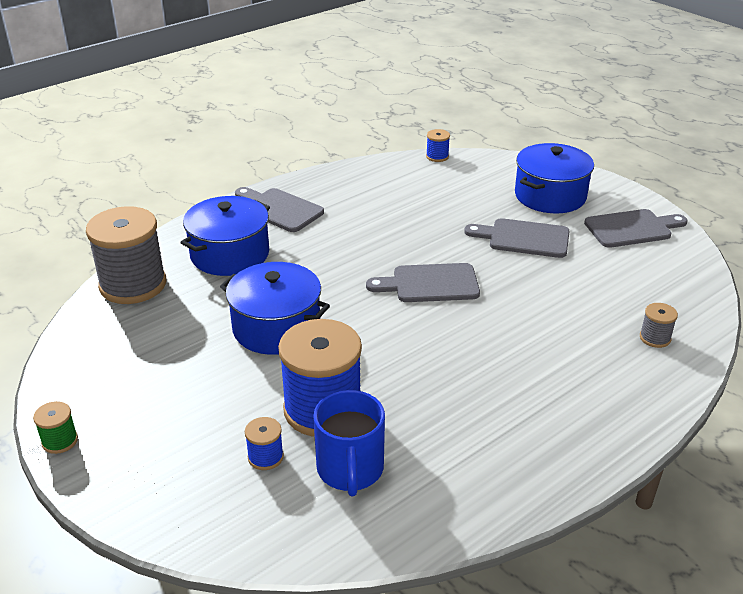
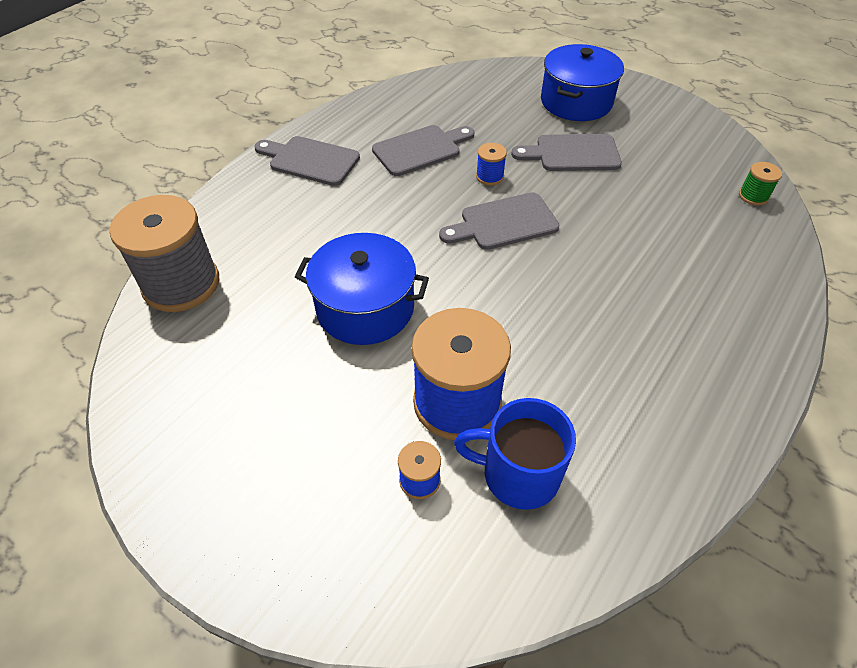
camera: 15 degrees left, 15 degrees up
(60, 441) = (168, 517): green spool -> green spool (753, 196)
(230, 254) = (278, 225): blue pot -> none
(350, 470) = (518, 474): blue mug -> blue mug turned 120 degrees clockwise
(437, 156) = (448, 74): blue spool -> blue spool (489, 176)
(632, 228) = (667, 126): grey cutting board -> grey cutting board (420, 149)
(655, 338) = (744, 244): grey spool -> none

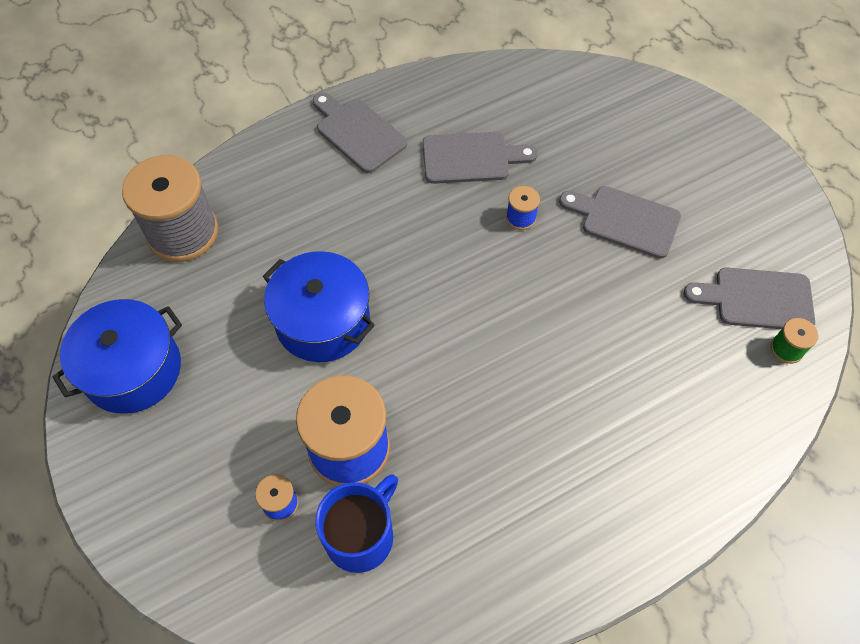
camera: 25 degrees right, 10 degrees up
(504, 223) = (501, 279): grey cutting board -> grey cutting board (757, 299)
(518, 474) = (361, 535): blue mug -> blue mug turned 90 degrees clockwise
(576, 102) = (674, 152): blue pot -> blue pot (133, 369)

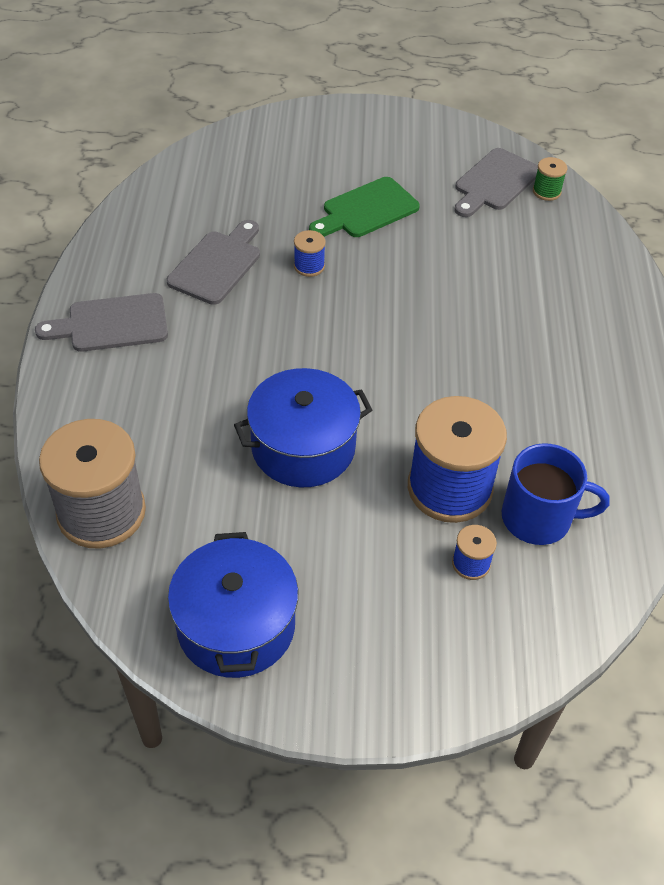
camera: 60 degrees left, 10 degrees down
(361, 535) = (538, 518): blue mug -> blue mug turned 120 degrees clockwise
(625, 220) = (366, 210): grey cutting board -> green cutting board

